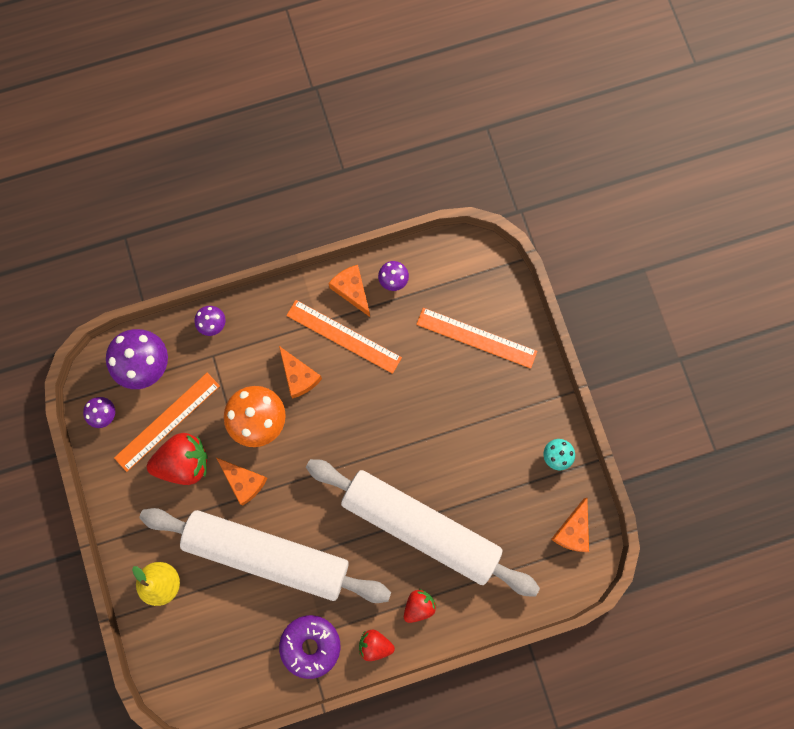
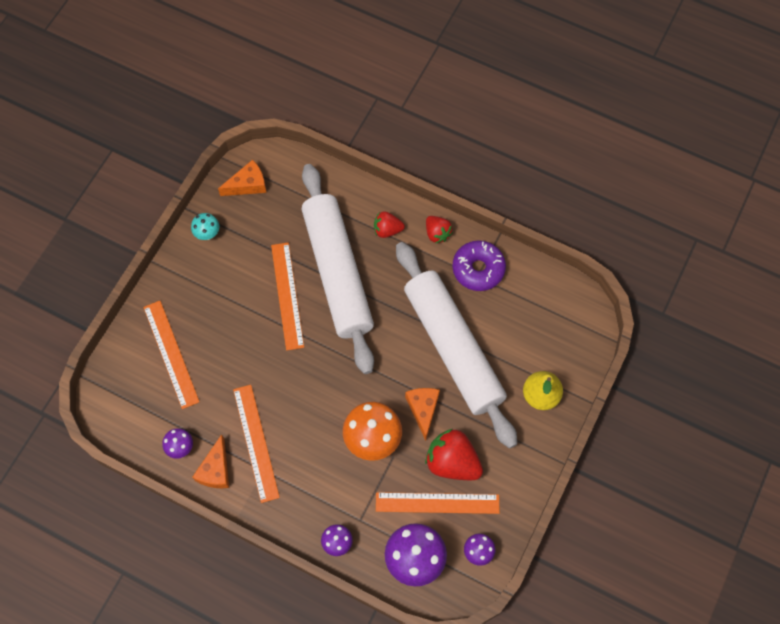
camera: 135 degrees left, 10 degrees down
(299, 376) = (315, 445): orange cheese -> none
(439, 469) = (287, 295): none -> orange ruler

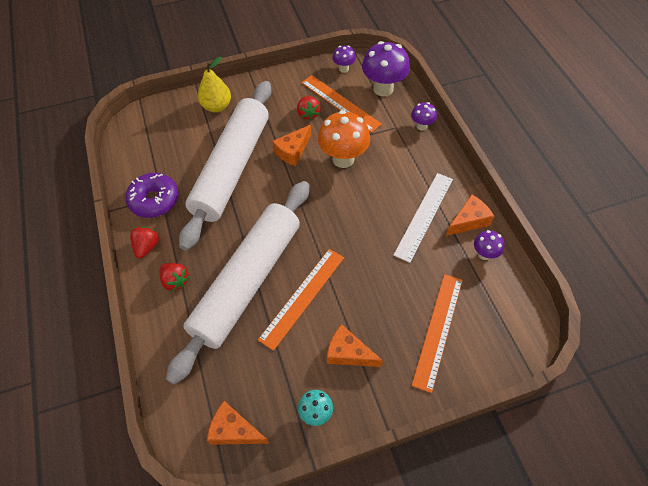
camera: 135 degrees left, 10 degrees down
(220, 286) = (348, 353): none -> orange cheese
(256, 442) = (424, 216): orange ruler -> white ruler
(452, 462) = (308, 114): red strawberry -> red strawberry, size x0.57

